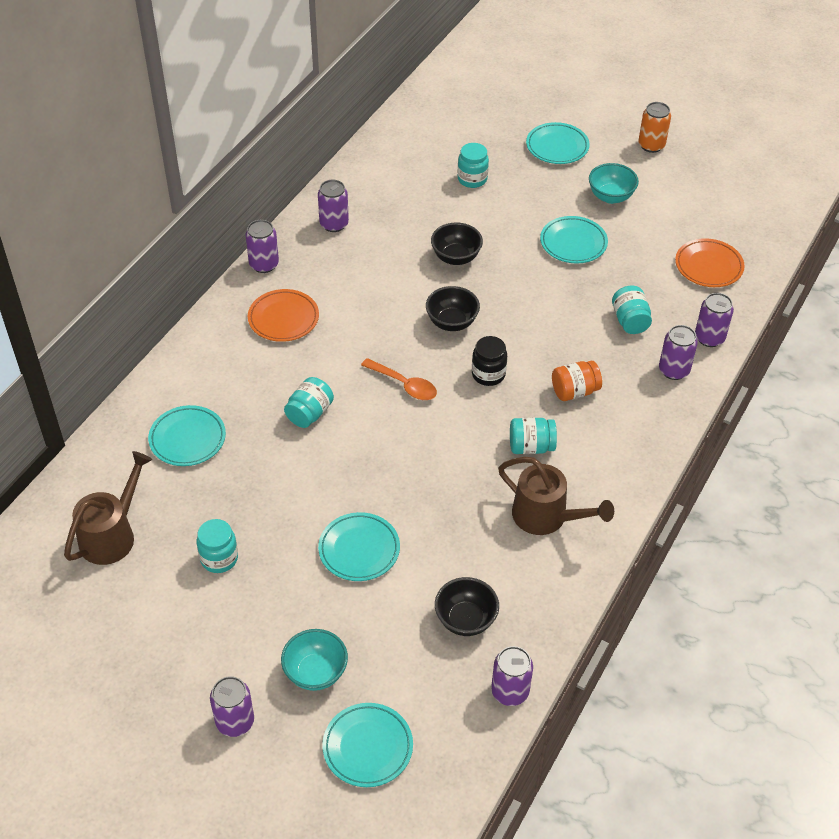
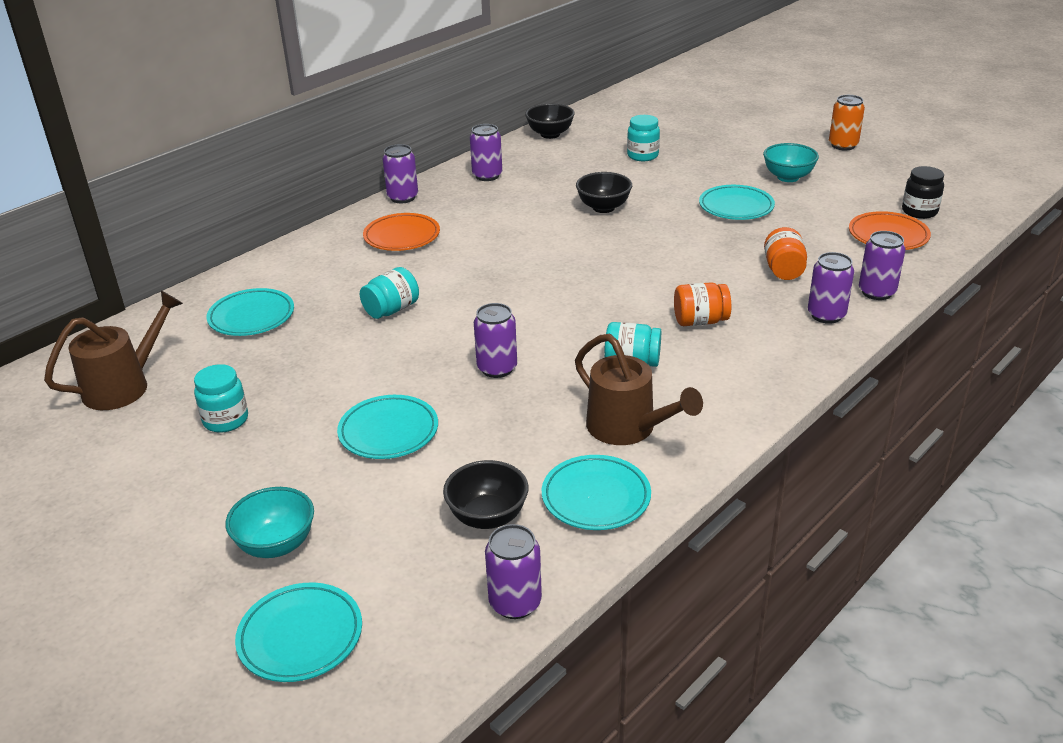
camera: 15 degrees right, 15 degrees down
(235, 722) = (151, 581): purple can -> purple can (497, 368)
(404, 385) = (506, 297): orange spoon -> none
(452, 322) = (579, 254): black bowl -> black bowl (550, 134)
(488, 374) = (604, 298): black jar -> black jar (919, 211)
(557, 147) = (740, 140): turquoise plate -> turquoise plate (596, 497)
(630, 321) = (783, 270): turquoise jar -> orange jar

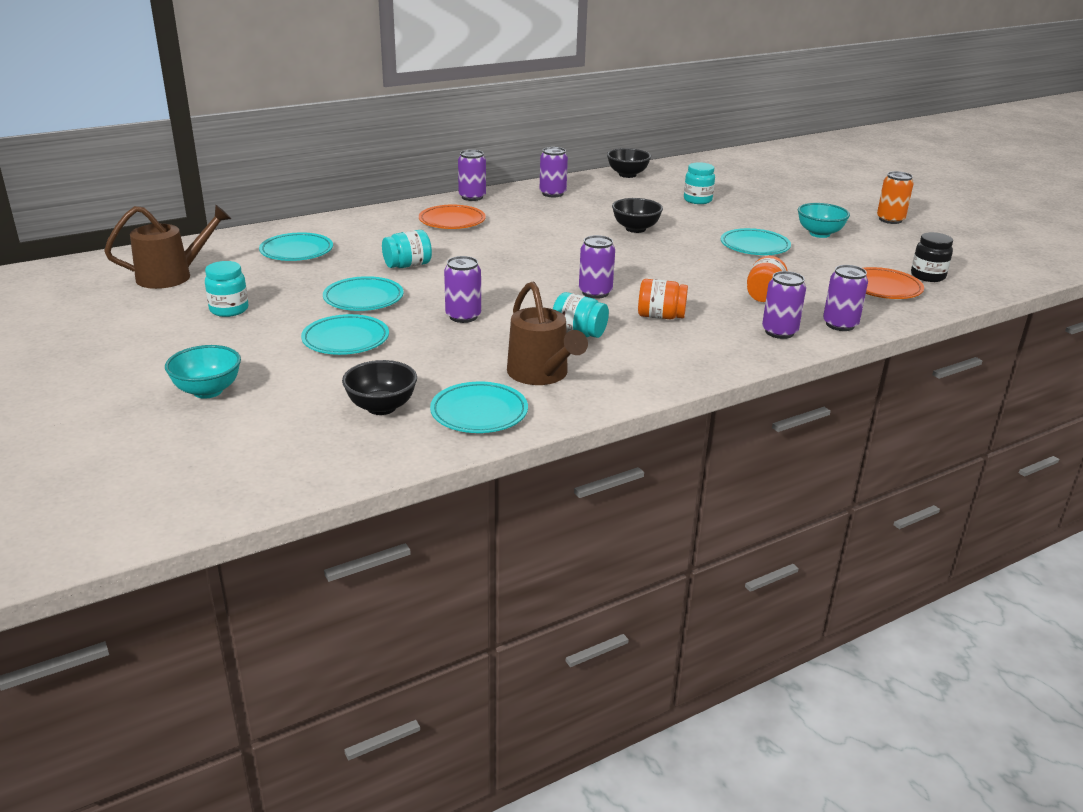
camera: 15 degrees right, 5 degrees down
(300, 636) = (182, 449): turquoise plate -> turquoise plate (363, 299)
(515, 603) = (361, 465): purple can -> purple can (595, 293)

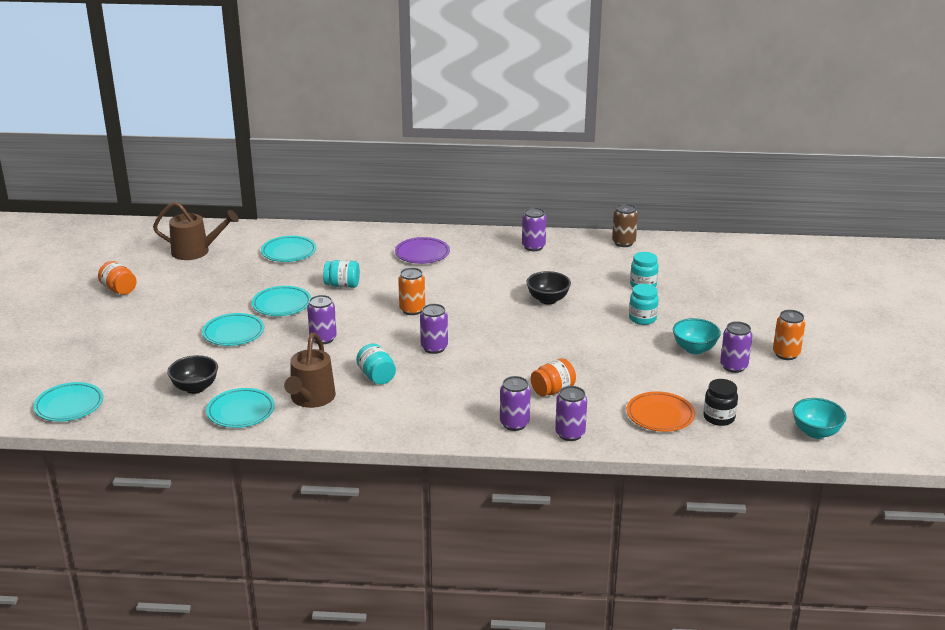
camera: 35 degrees right, 0 degrees up
(208, 391) = (123, 344): turquoise bowl -> turquoise bowl (816, 432)
(229, 310) = (197, 288): turquoise jar -> turquoise jar (642, 318)
(452, 221) = (422, 254): orange plate -> purple plate
(472, 197) = (467, 234): purple can -> purple can (733, 366)
(519, 268) = (412, 310): none -> orange can
(627, 175) = (623, 243): black bowl -> brown can
(660, 316) = (450, 382): orange jar -> orange jar (119, 290)
(754, 246) = (618, 344): turquoise plate -> turquoise plate (69, 405)

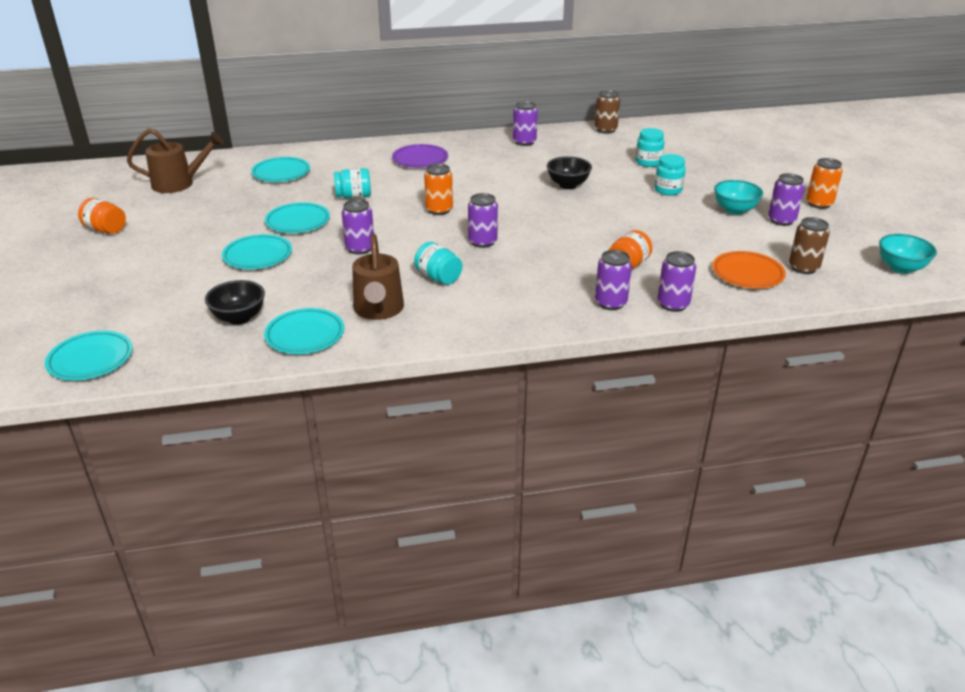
camera: 15 degrees left, 5 degrees up
(719, 418) = (803, 268): black jar -> brown can

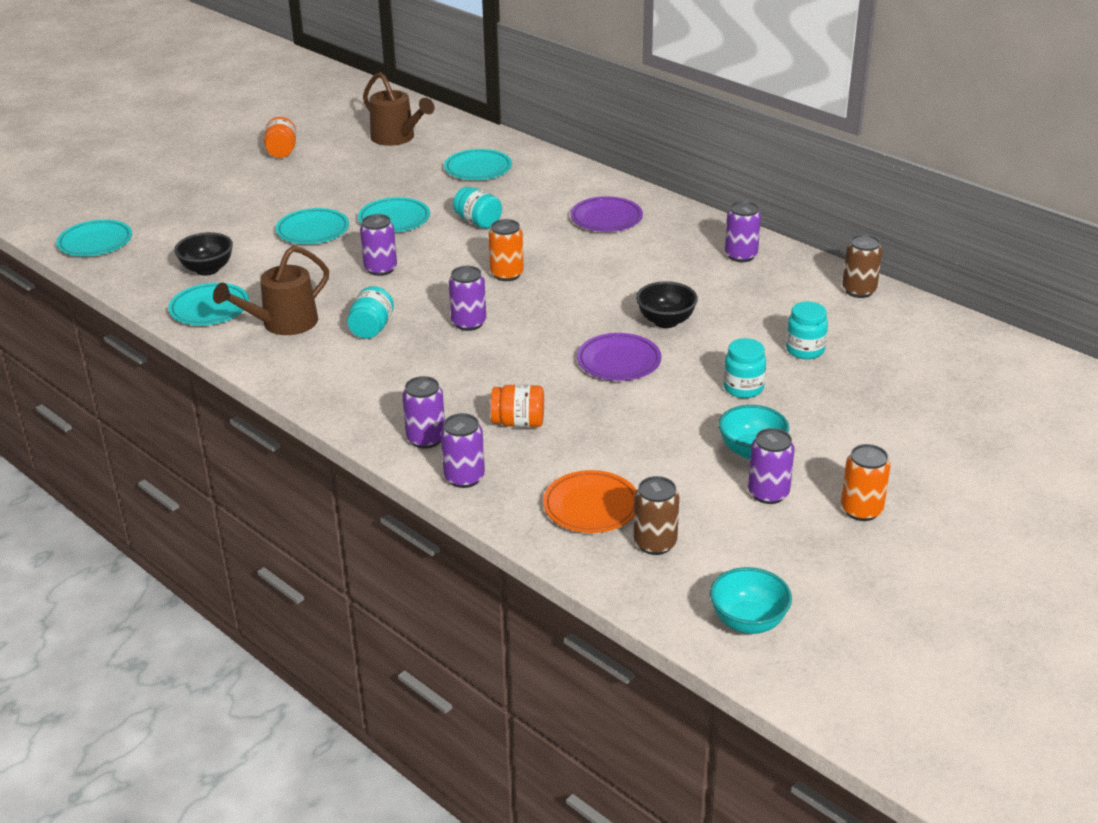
camera: 55 degrees right, 0 degrees up
(595, 212) = (619, 362): none -> purple plate

